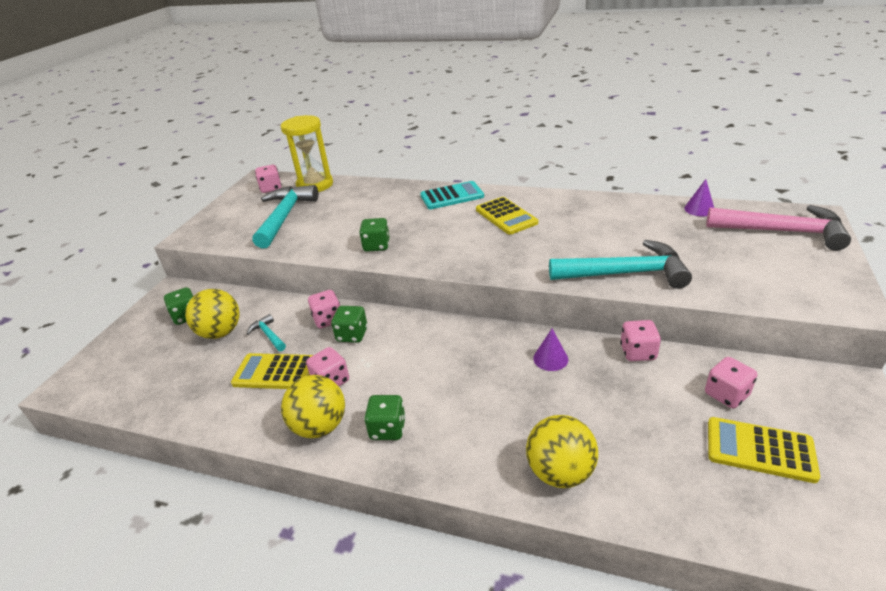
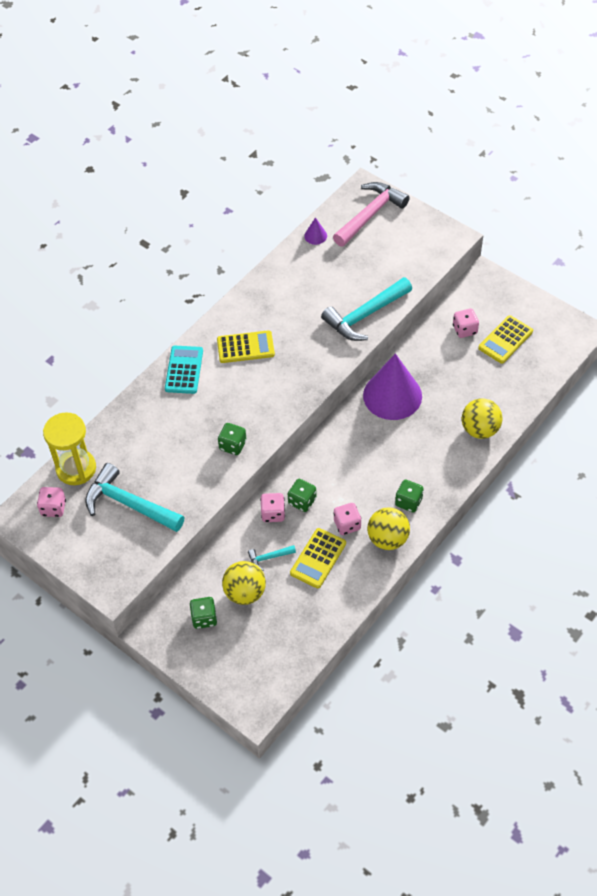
camera: 70 degrees left, 20 degrees up
(550, 358) = (392, 395): purple cone -> purple cone, size x2.43
(625, 273) = (365, 316): turquoise hammer -> turquoise hammer turned 150 degrees counterclockwise
(638, 352) = (411, 350): pink dice -> none

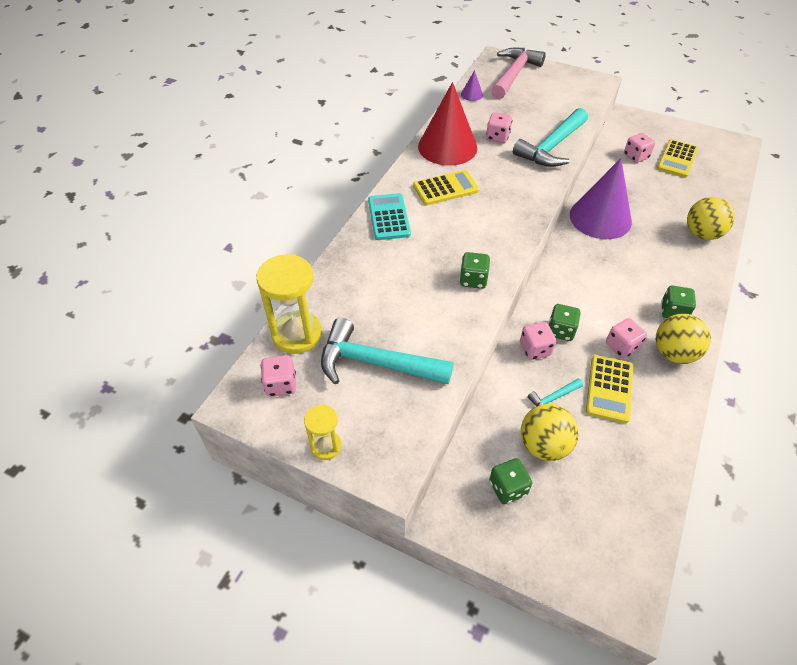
camera: 15 degrees left, 5 degrees down
(73, 561) = (326, 446): none -> yellow hourglass
(265, 299) = (447, 147): none -> red cone
(318, 295) = (497, 137): none -> pink dice

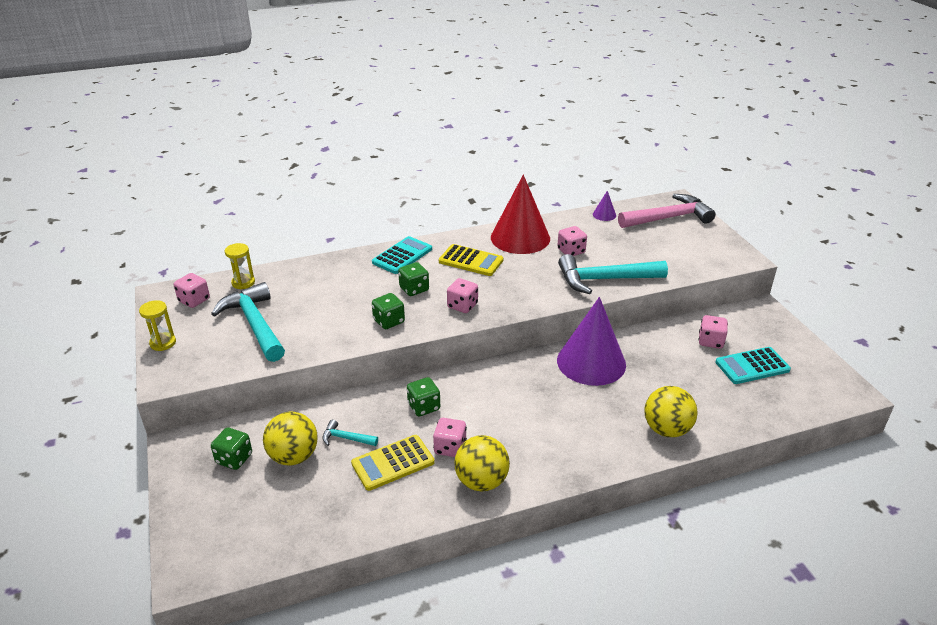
camera: 45 degrees right, 15 degrees down
(297, 334) = (243, 283): yellow hourglass -> yellow hourglass, size x0.55
(535, 349) = (386, 404): pink dice -> pink dice (462, 306)
(673, 312) = (533, 458): green dice -> green dice (414, 289)
(677, 159) = (752, 366): yellow calculator -> turquoise calculator

